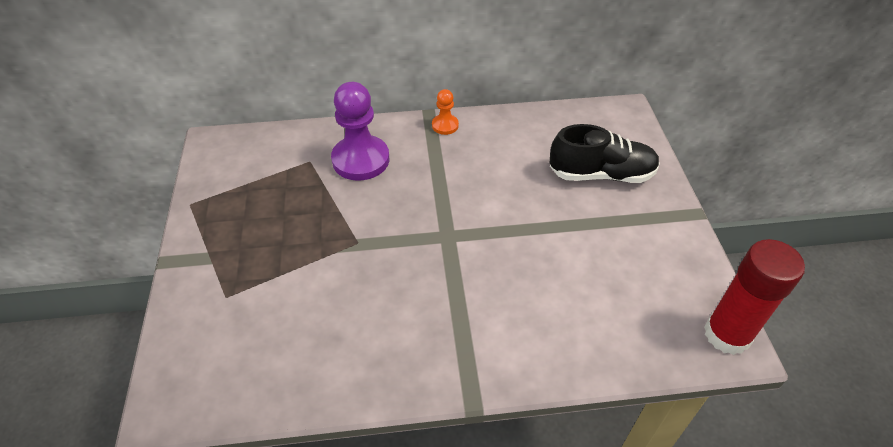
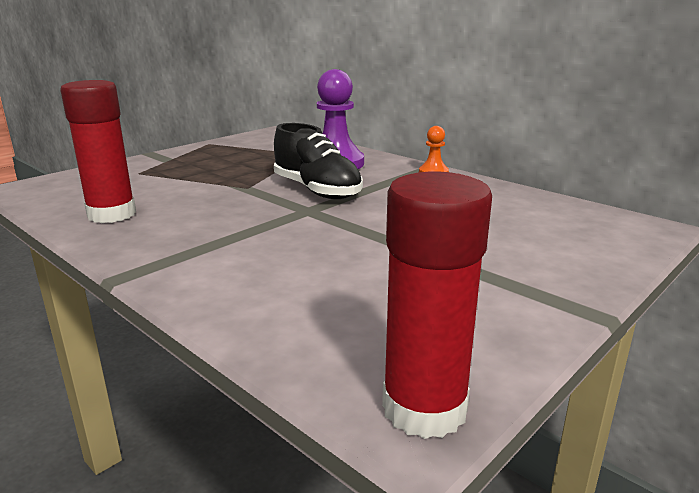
camera: 50 degrees right, 25 degrees down
(330, 359) = (112, 214): none -> red glue stick
(601, 174) = (527, 244): black shoe -> black shoe (317, 190)

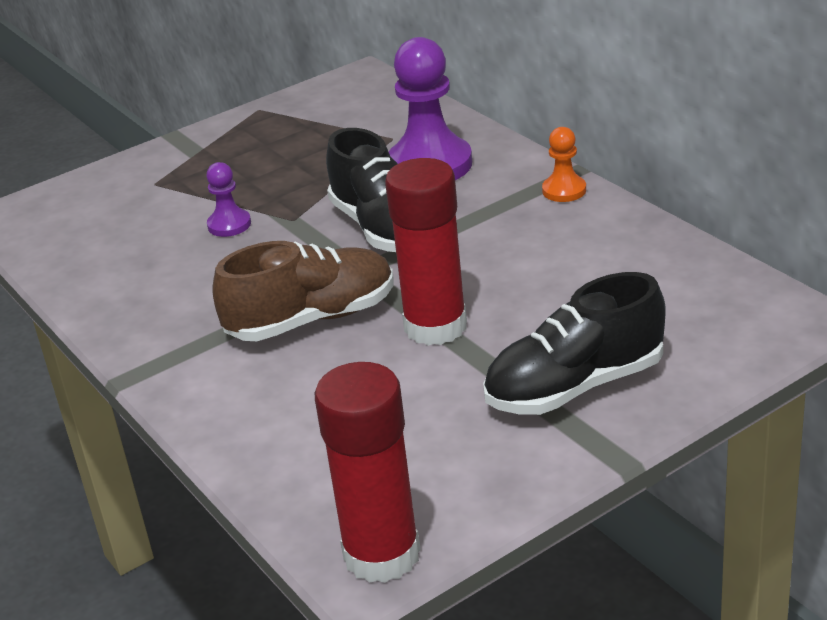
camera: 15 degrees right, 10 degrees up
(112, 214) = (118, 272): red glue stick -> red glue stick (435, 326)
(199, 190) = (229, 225): none -> purple pawn
(280, 236) = (312, 319): none -> brown shoe
(519, 269) = (575, 387): none -> black shoe

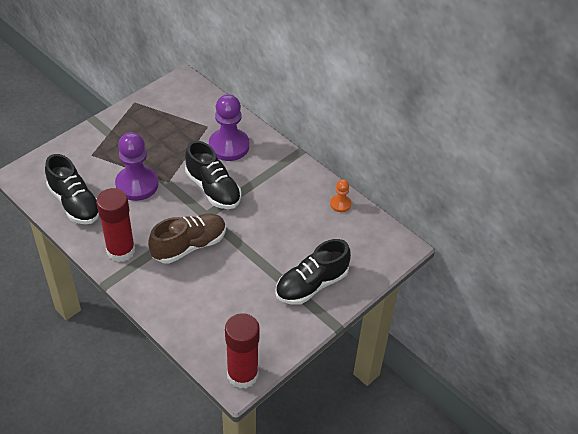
camera: 15 degrees left, 15 degrees up
(97, 254) = (75, 203): none -> black shoe
(229, 225) = (137, 184): purple pawn -> purple pawn, size x2.02
(435, 326) = (246, 250): red glue stick -> red glue stick (121, 250)
(564, 190) = (295, 165): orange pawn -> orange pawn (340, 204)

